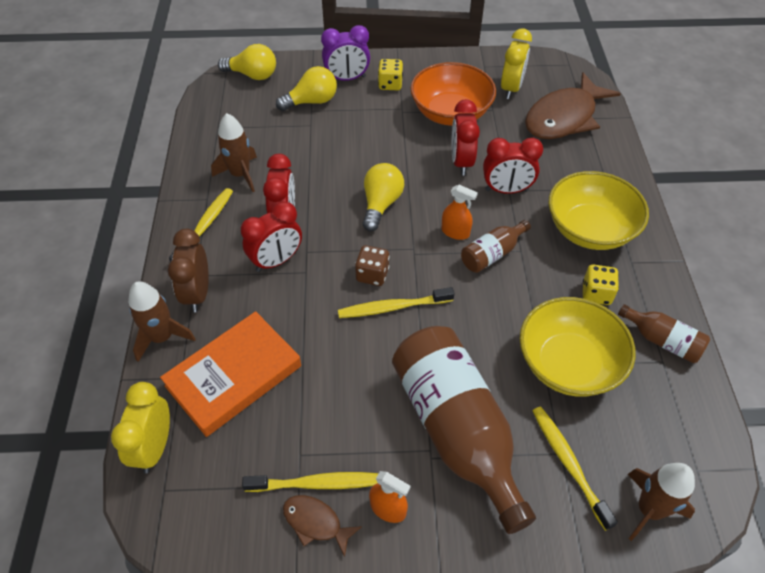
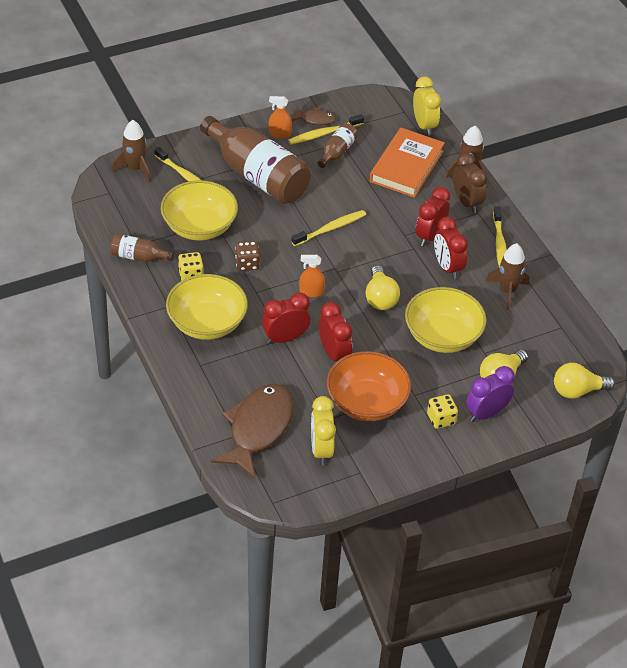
camera: 155 degrees right, 5 degrees down
(340, 149) = (442, 336): none -> yellow bowl
(372, 274) = (356, 245): brown dice -> brown dice (247, 264)
(492, 254) = (276, 283): brown bottle -> brown bottle (337, 152)

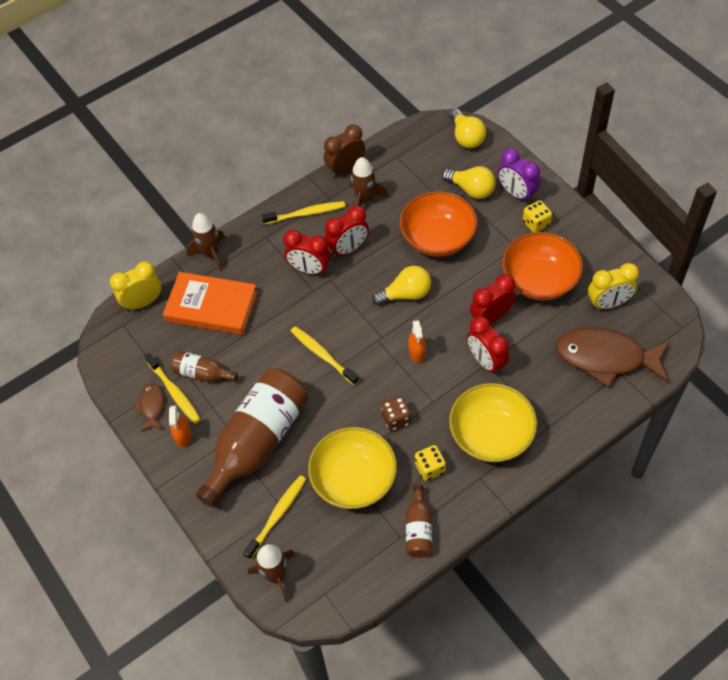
camera: 95 degrees left, 10 degrees up
(442, 336) = (438, 238): yellow bowl -> orange bowl
(466, 202) = (253, 248): brown clock -> brown clock (345, 169)

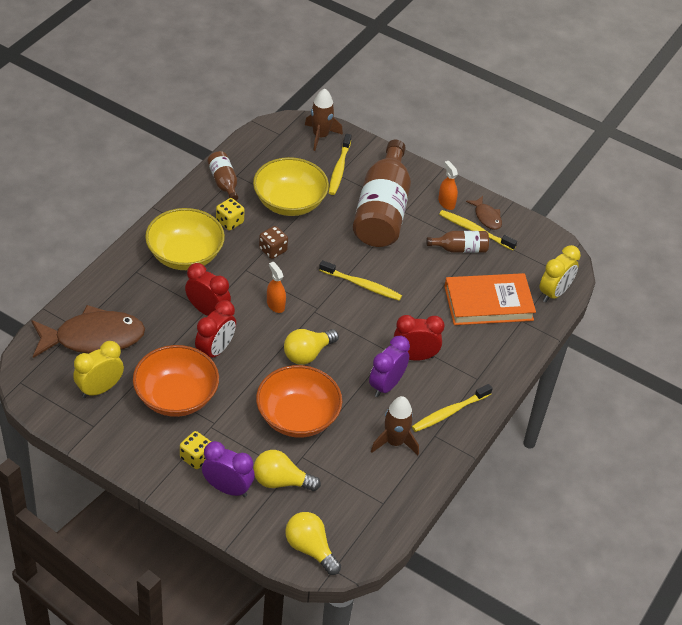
camera: 150 degrees right, 10 degrees down
(211, 254) = (521, 350): brown rocket -> none
(345, 169) = (434, 474): brown clock -> none
(348, 249) = (386, 385): red clock -> purple clock

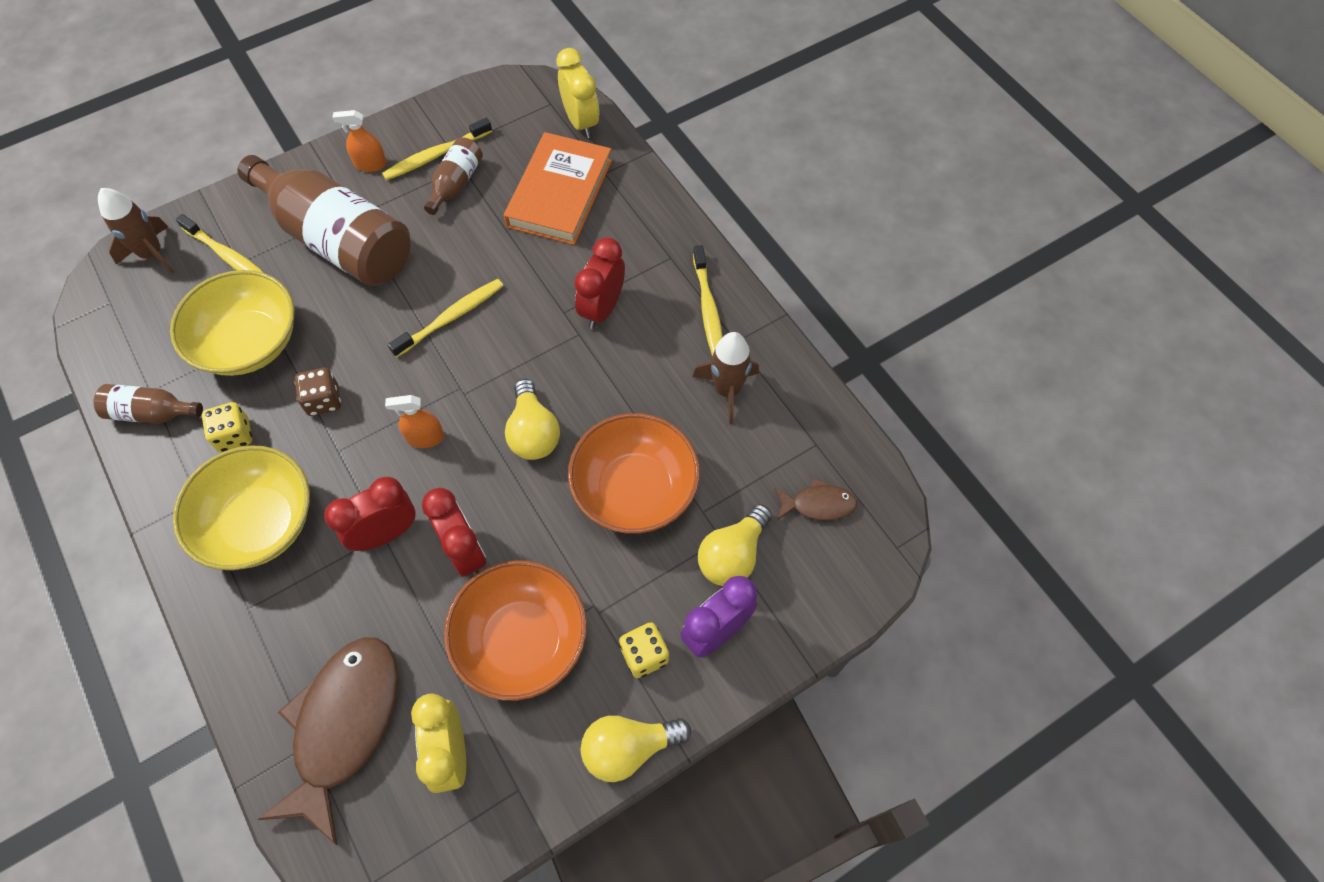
camera: 60 degrees left, 15 degrees up
(310, 548) = (855, 562): yellow light bulb -> yellow light bulb (628, 748)
(386, 385) = (632, 361): purple clock -> none
(486, 217) = (421, 134): brown fish -> brown fish (818, 504)

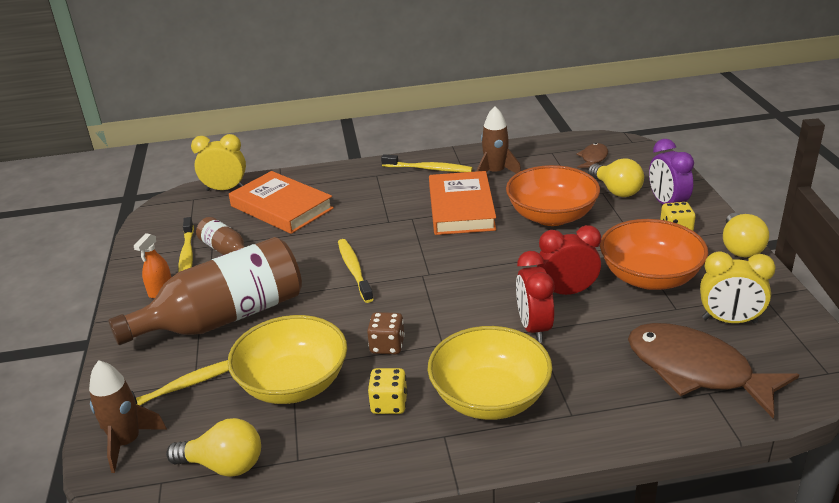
camera: 65 degrees left, 30 degrees down
(152, 413) = (326, 460): brown bottle -> none
(425, 438) = (457, 297): orange spray bottle -> none
(533, 432) = (483, 248): yellow light bulb -> yellow light bulb (224, 465)
(602, 309) = (398, 206): red clock -> none
(620, 379) = (461, 208): none -> orange book

